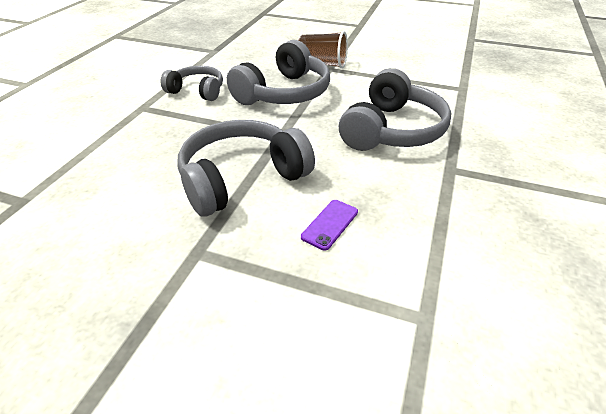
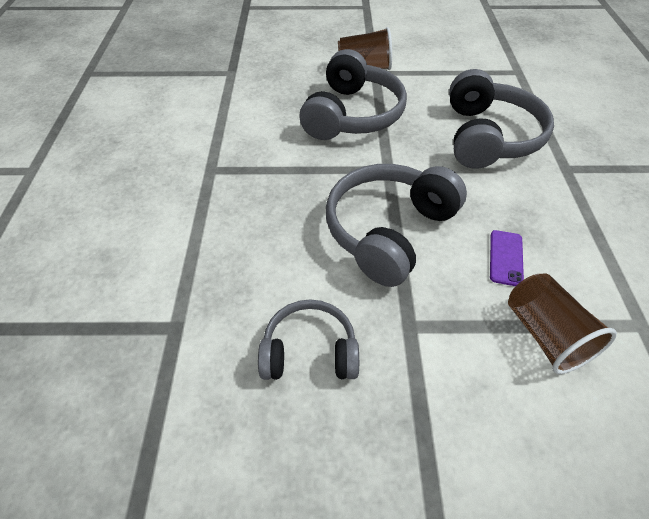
camera: 20 degrees left, 10 degrees up
(197, 91) = (256, 133): grey headphones -> grey headphones (309, 351)
(315, 296) = (545, 334): none -> brown cup

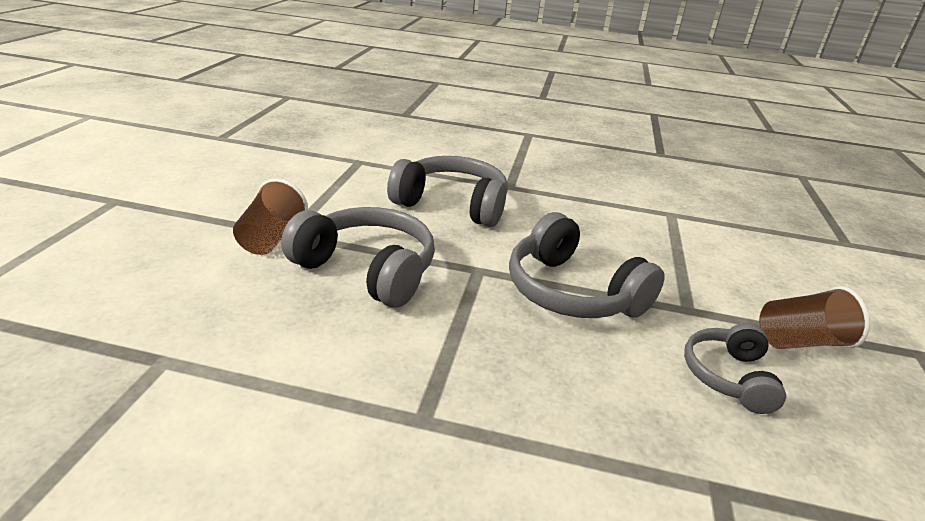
camera: 80 degrees left, 20 degrees down
(506, 258) = (610, 243): purple phone -> none
(545, 334) = (686, 251): brown cup -> brown cup (800, 341)

